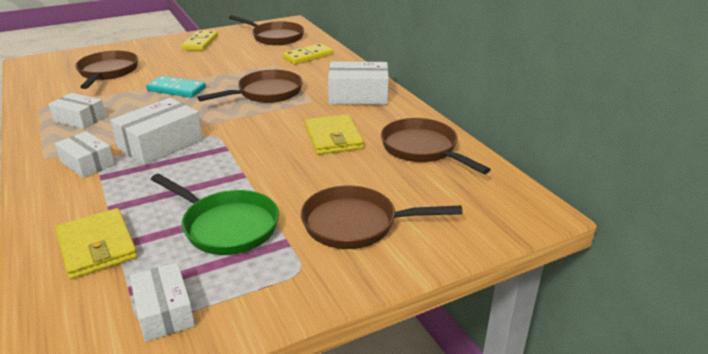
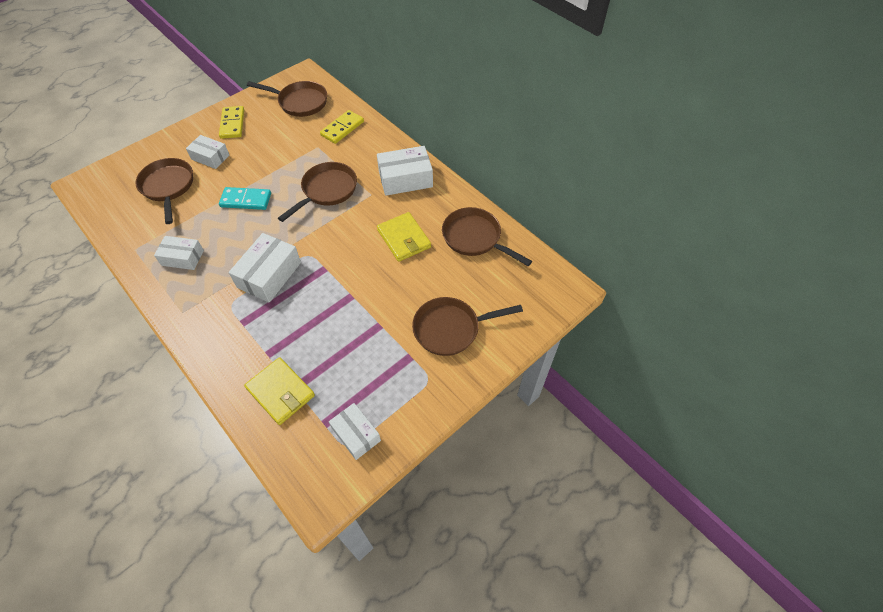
camera: 15 degrees left, 25 degrees up
(87, 163) = (222, 310): white box -> white box (210, 157)
(226, 226) = (362, 351): green pan -> none

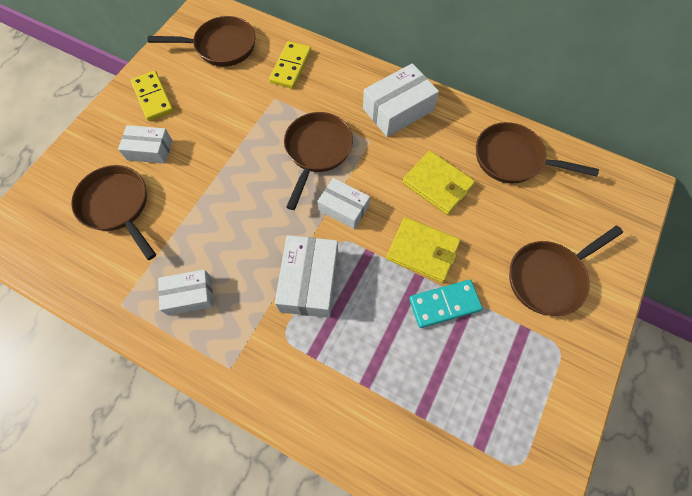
camera: 20 degrees left, 10 degrees up
(246, 200) = (226, 193): turquoise domino -> turquoise domino (444, 304)
(280, 392) = (407, 428): yellow wallet -> yellow wallet (422, 251)
(356, 434) = (521, 447): white box -> white box (343, 208)

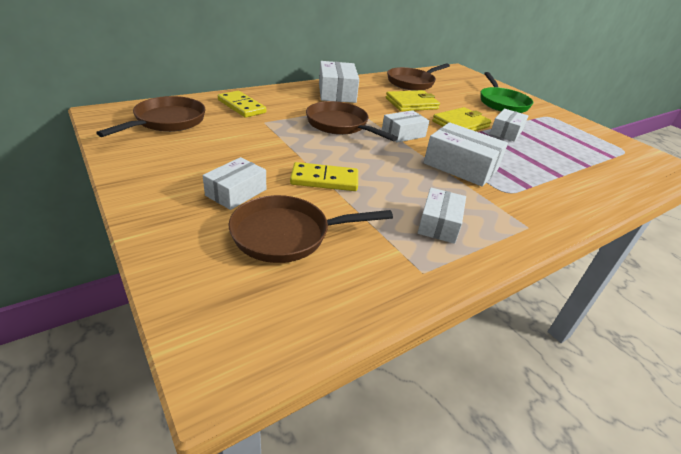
camera: 65 degrees left, 30 degrees down
(153, 98) = (169, 170): yellow domino -> yellow domino (324, 180)
(444, 304) = (506, 132): turquoise domino -> white box
(548, 277) = (502, 103): brown pan -> green pan

